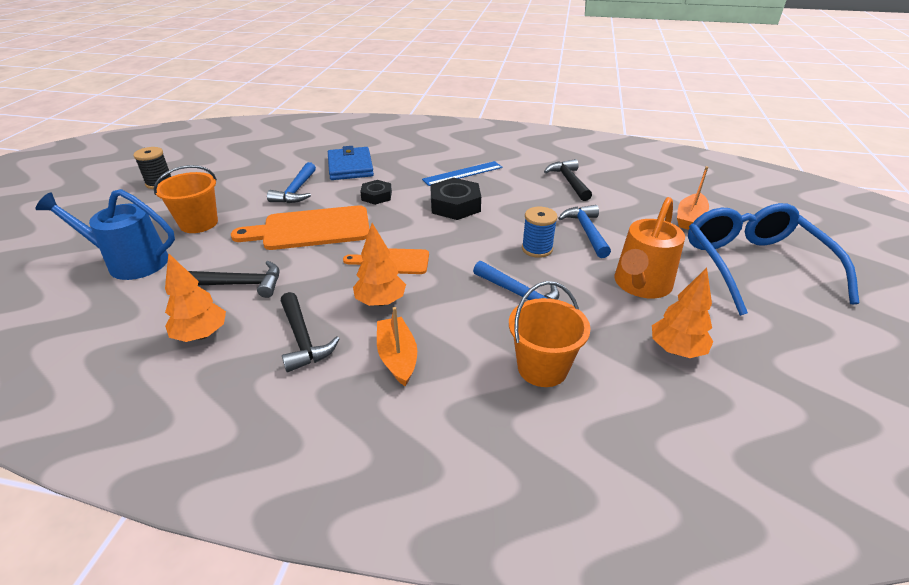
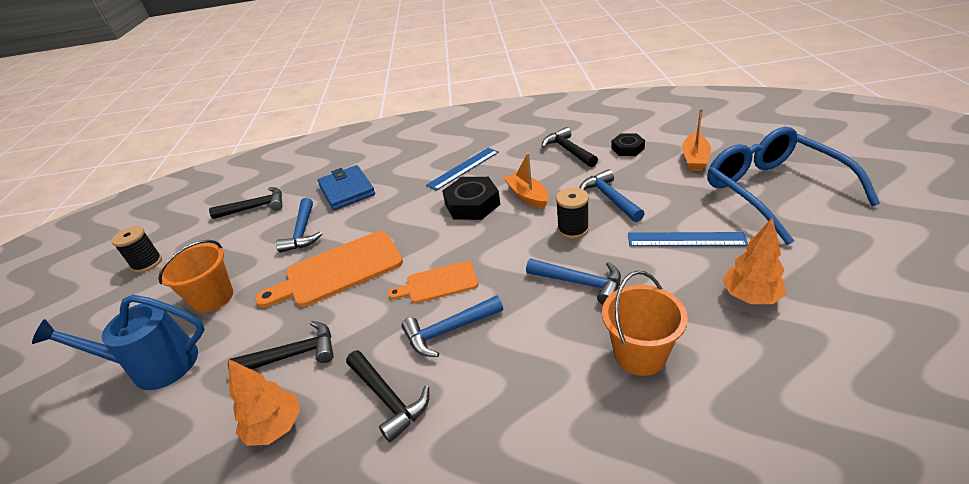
camera: 10 degrees left, 0 degrees up
(267, 161) = (255, 207): none -> black hammer
(376, 196) = (389, 215): black nut -> black nut (627, 148)
(380, 301) = (448, 331): orange tree -> blue hammer
(397, 357) = (495, 388): orange boat -> orange boat (527, 196)
(537, 249) = (573, 229): blue spool -> black spool
(640, 285) = (686, 239): orange watering can -> blue ruler

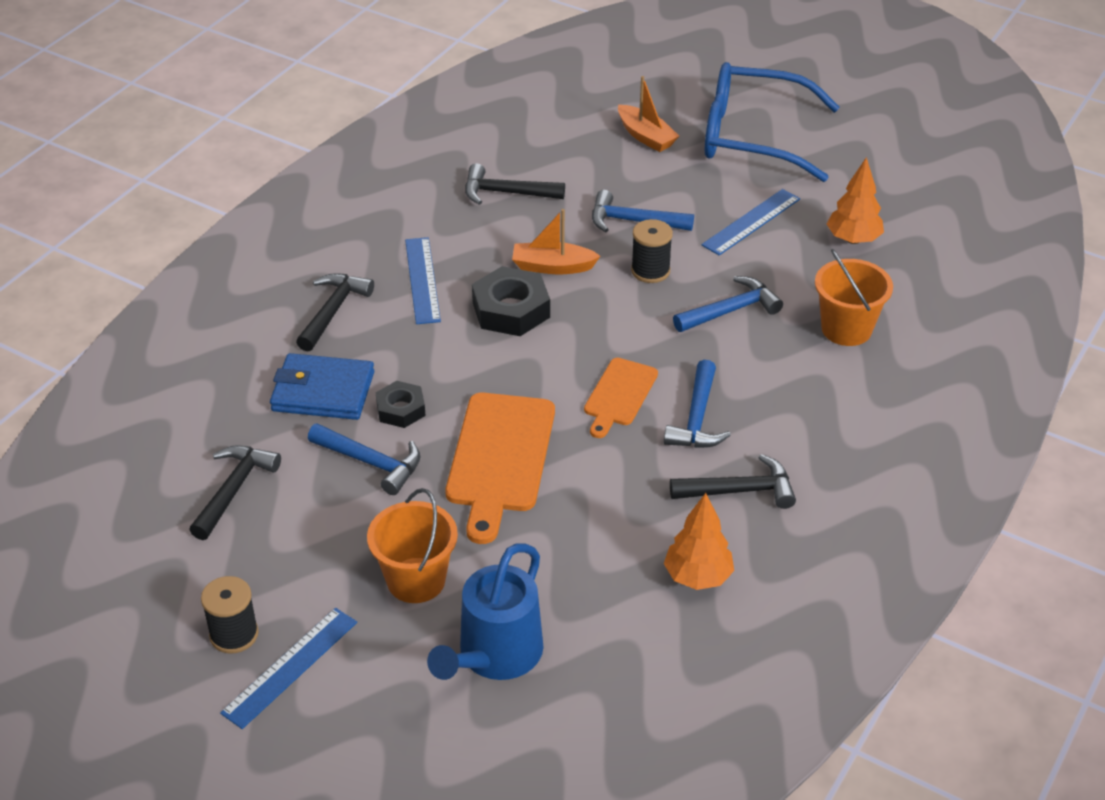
camera: 60 degrees left, 5 degrees up
(126, 293) = (290, 667): none -> blue ruler
(294, 354) = (607, 536): black hammer -> black hammer (333, 311)
(627, 148) = (565, 158): black nut -> black nut (401, 409)

